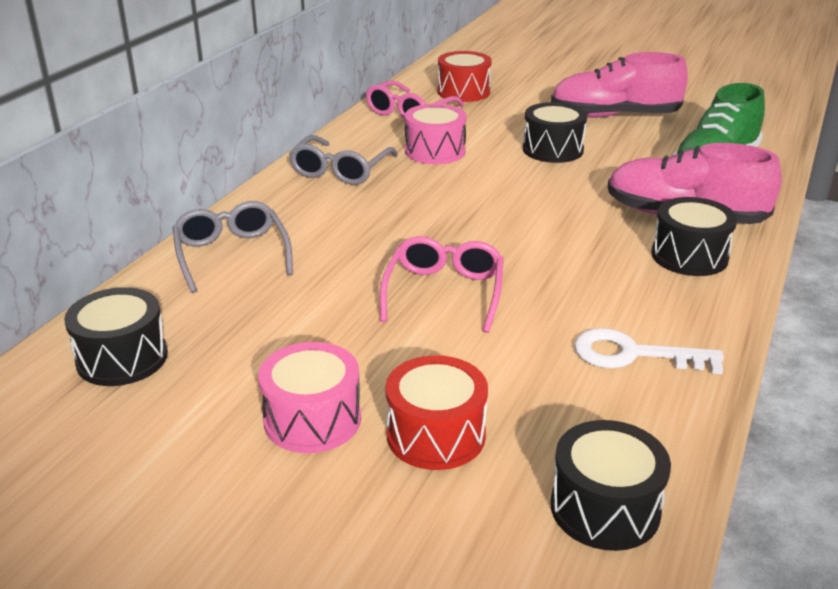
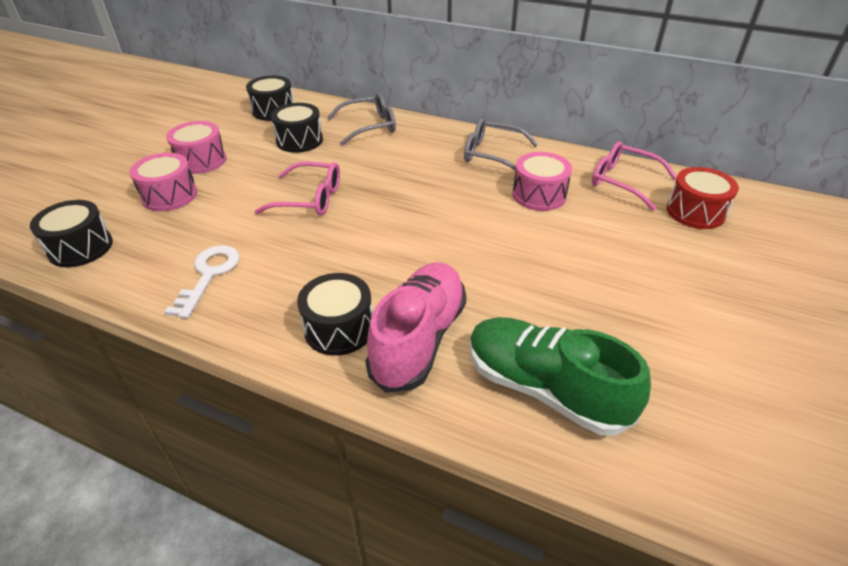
camera: 90 degrees right, 10 degrees up
(436, 435) = (169, 195): red drum -> pink drum
(552, 150) = (561, 263): black drum -> black drum (299, 140)
(614, 116) = (678, 319): pink shoe -> none

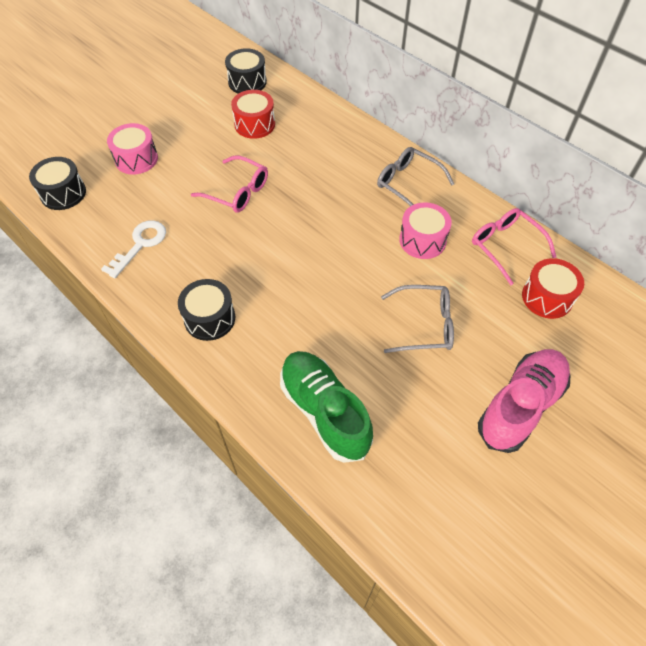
camera: 20 degrees right, 15 degrees up
(201, 160) = (170, 127): pink drum -> none
(299, 140) = (254, 124): black drum -> red drum
(369, 127) = (318, 122): grey glasses -> grey glasses (424, 325)
(419, 339) = (259, 344): pink shoe -> pink shoe (520, 406)

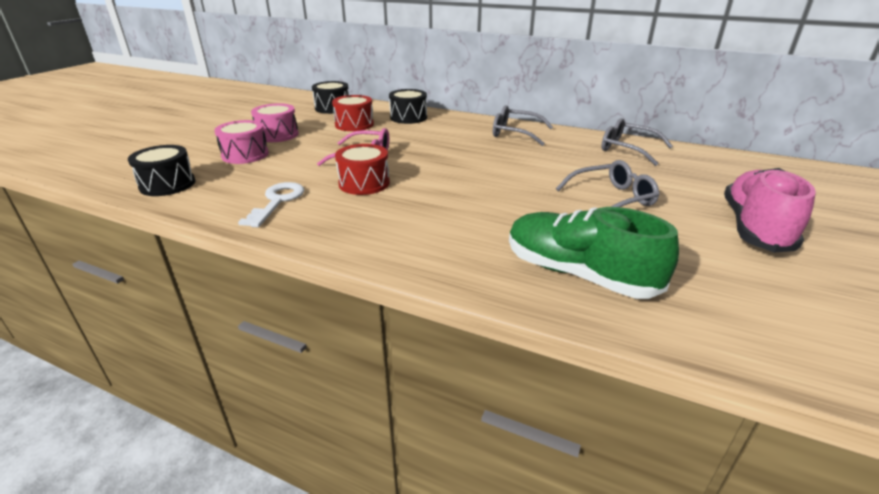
camera: 20 degrees left, 25 degrees down
(209, 318) = (391, 235): black drum -> black drum (408, 117)
(422, 240) = (557, 156): pink drum -> pink drum (277, 135)
(506, 247) = (628, 149): pink glasses -> grey glasses
(547, 297) = (692, 167): red drum -> red drum (364, 183)

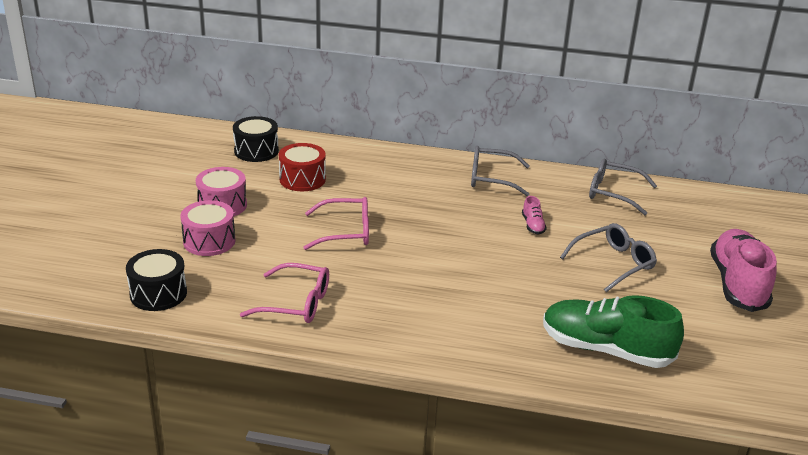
camera: 15 degrees left, 0 degrees up
(277, 201) = (295, 303): white key -> pink glasses
(364, 183) = (368, 269): red drum -> none
(408, 117) = (359, 161): black drum -> none
(539, 165) = (533, 225): none -> pink shoe

